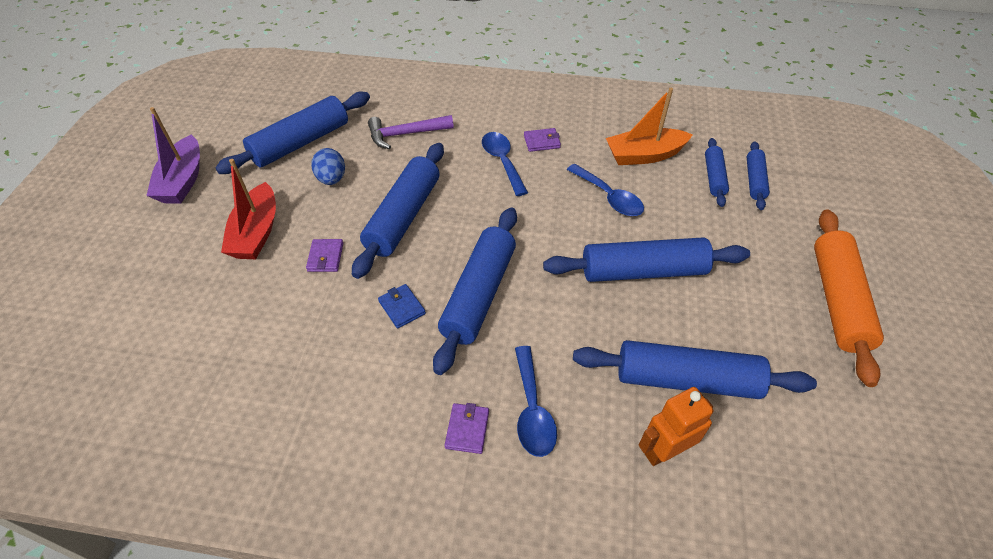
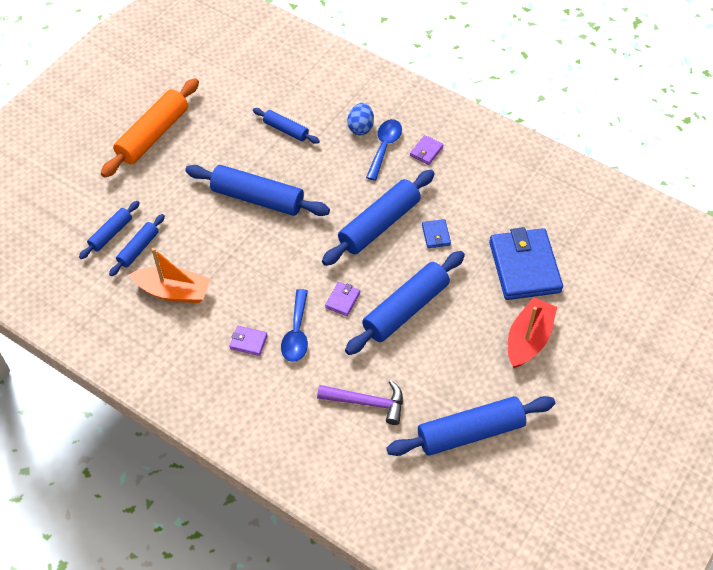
camera: 155 degrees left, 5 degrees up
(183, 181) = (588, 425): purple boat -> none
(275, 309) = (524, 267): none -> blue wallet
(325, 257) = (478, 295): purple wallet -> purple wallet (342, 300)
(332, 179) = (453, 373): blue egg -> blue egg (360, 127)
(608, 197) = (235, 263): blue spoon -> none
(664, 451) = (326, 105): orange robot -> none
(686, 379) = (286, 130): blue rolling pin -> blue rolling pin, size x0.54

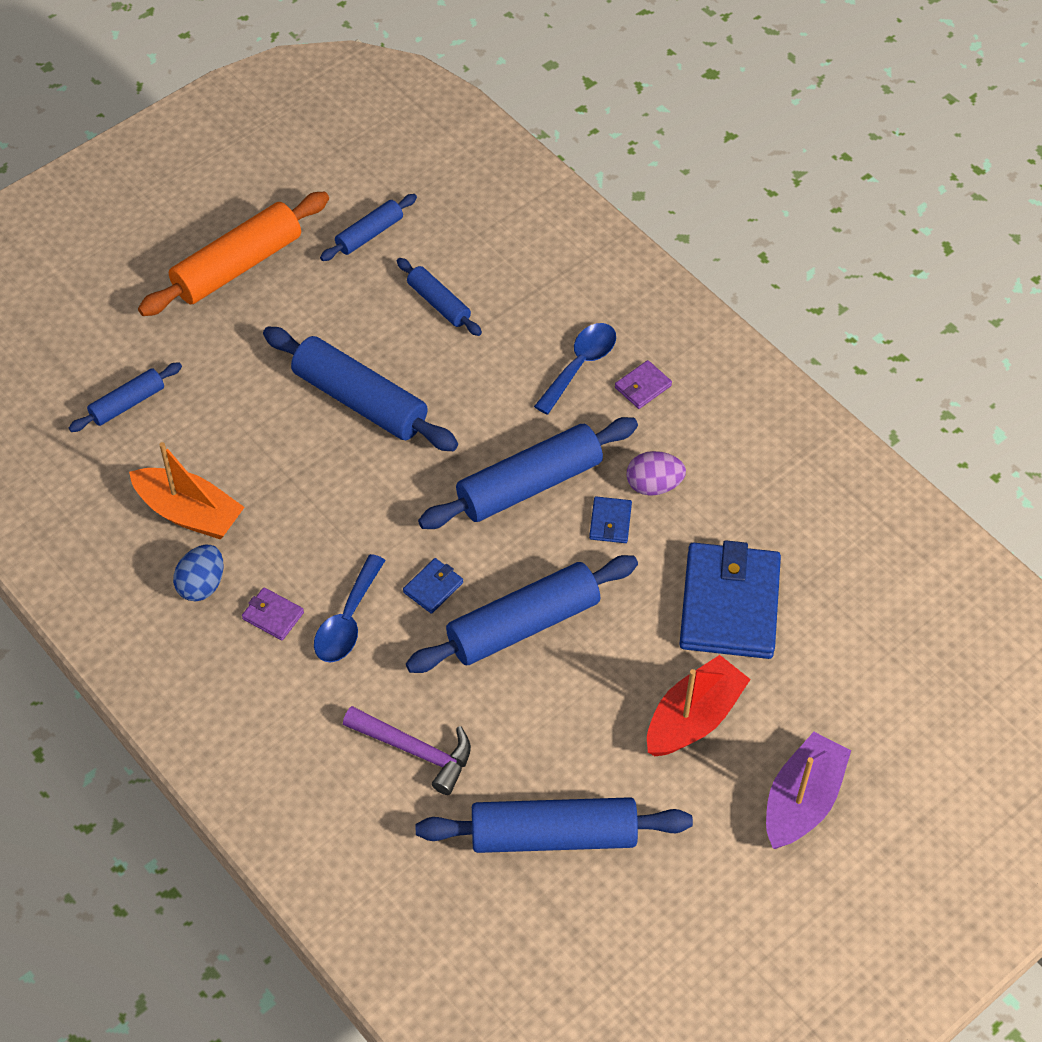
camera: 15 degrees right, 0 degrees up
(138, 249) = (159, 436): blue rolling pin -> blue rolling pin (369, 234)
(342, 300) = (433, 587): purple wallet -> blue wallet
(360, 127) = (554, 325): blue egg -> blue egg (202, 585)
(454, 207) = (653, 485): none -> purple egg
(610, 372) = (802, 800): none -> purple boat

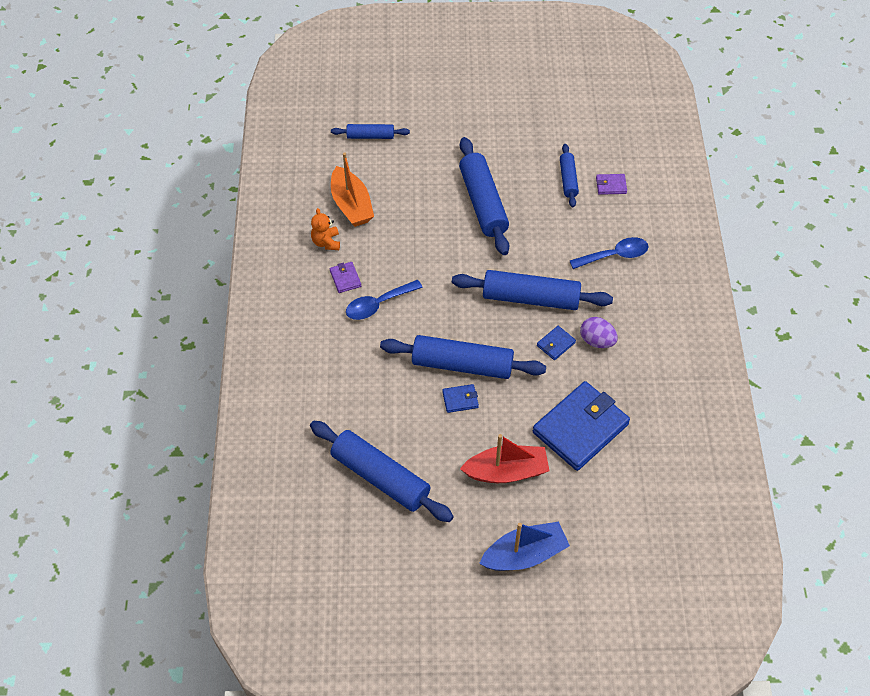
camera: 40 degrees right, 0 degrees up
(202, 585) = (326, 242): blue egg -> orange teddy bear
(237, 266) = (483, 102): orange rolling pin -> none
(369, 234) = (564, 125): blue rolling pin -> none
(415, 751) = (352, 388): purple hammer -> none
(433, 587) = (434, 316): blue wallet -> blue wallet (460, 399)
(643, 387) = (638, 287): purple wallet -> purple wallet (611, 185)
(802, 800) = (524, 554): purple boat -> blue boat

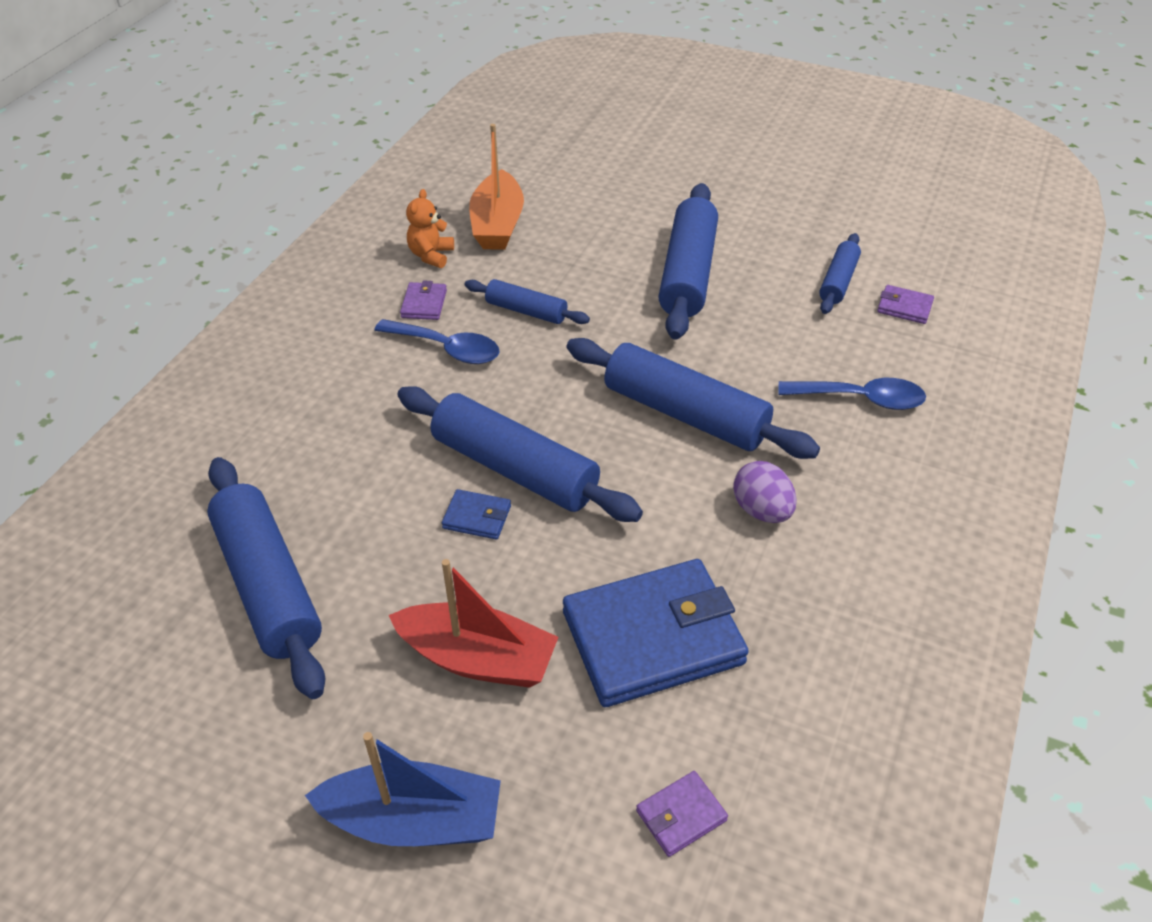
camera: 25 degrees right, 10 degrees down
(370, 136) = (579, 160): blue rolling pin -> blue rolling pin (526, 311)
(378, 304) = (446, 349): blue spoon -> blue spoon turned 150 degrees counterclockwise
(556, 344) = (687, 491): blue wallet -> none
(635, 504) = (681, 816): none -> purple wallet

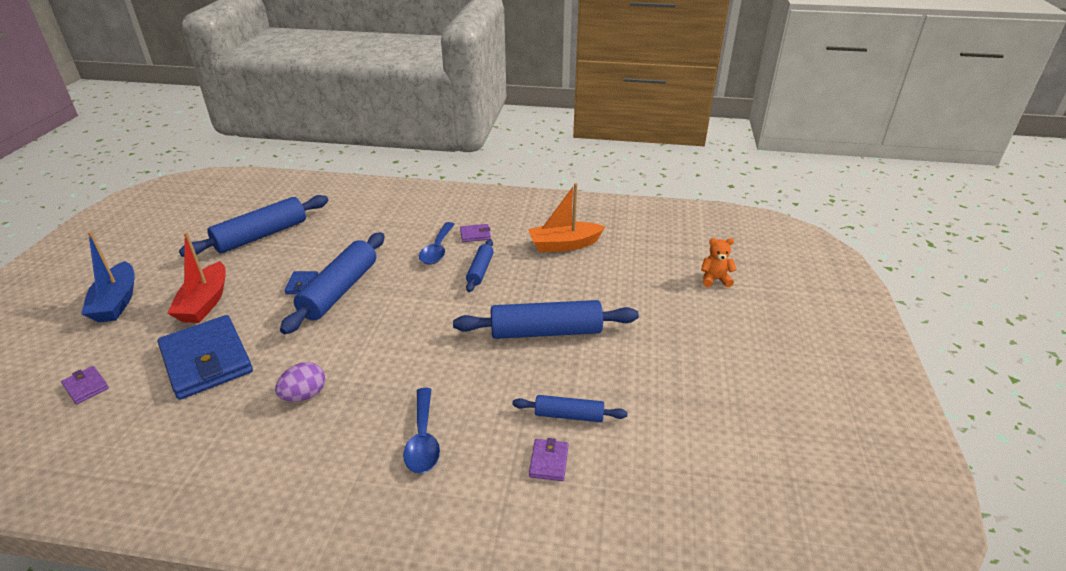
camera: 75 degrees right, 10 degrees down
(431, 255) = (522, 228): orange teddy bear -> orange teddy bear (715, 279)
(685, 413) = (394, 349): blue rolling pin -> none

